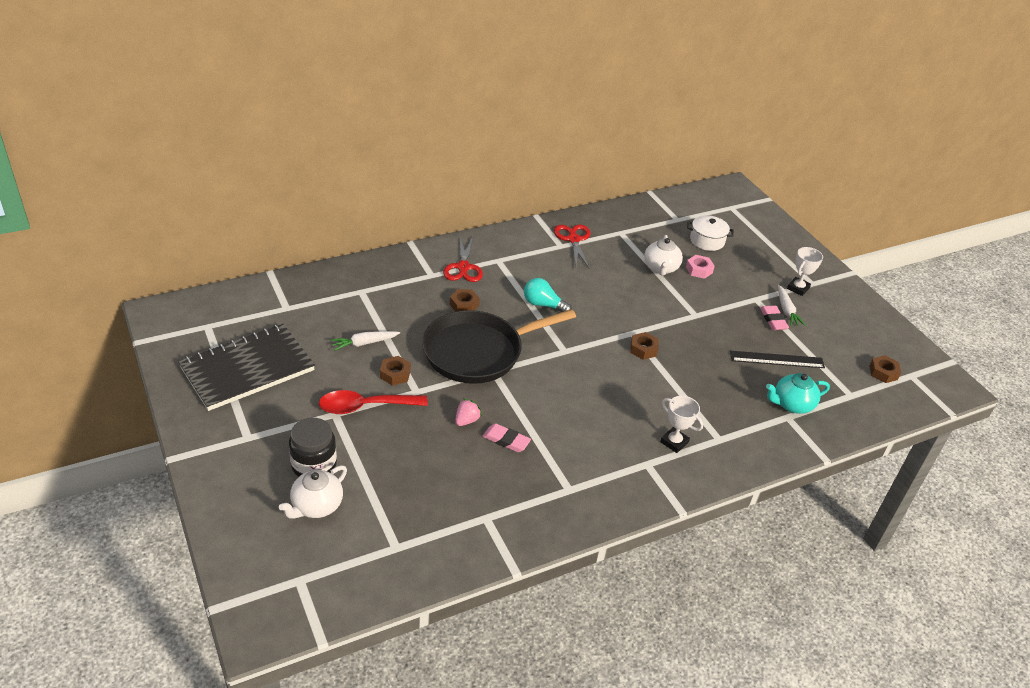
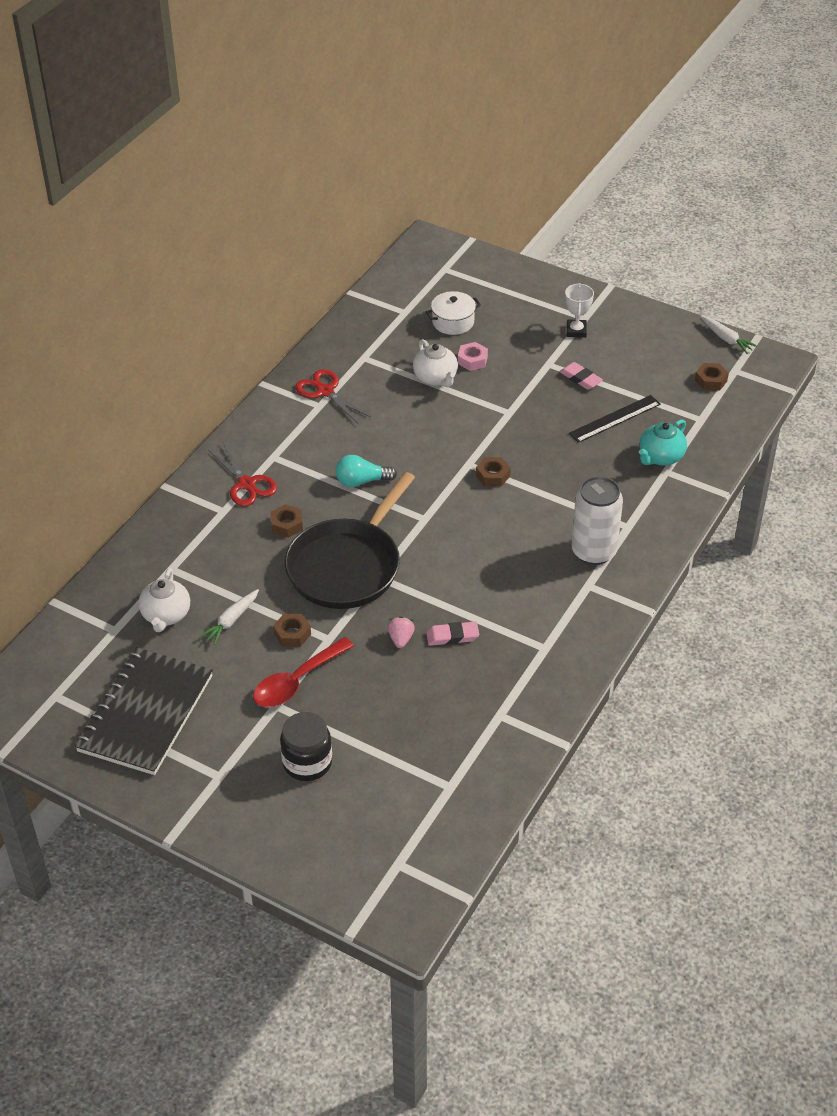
camera: 30 degrees left, 5 degrees up
(316, 506) = (347, 796): white teapot -> white teapot (166, 615)
(674, 442) = (593, 551): white trophy -> white can
(786, 310) = (584, 361): white carrot -> white carrot (726, 339)

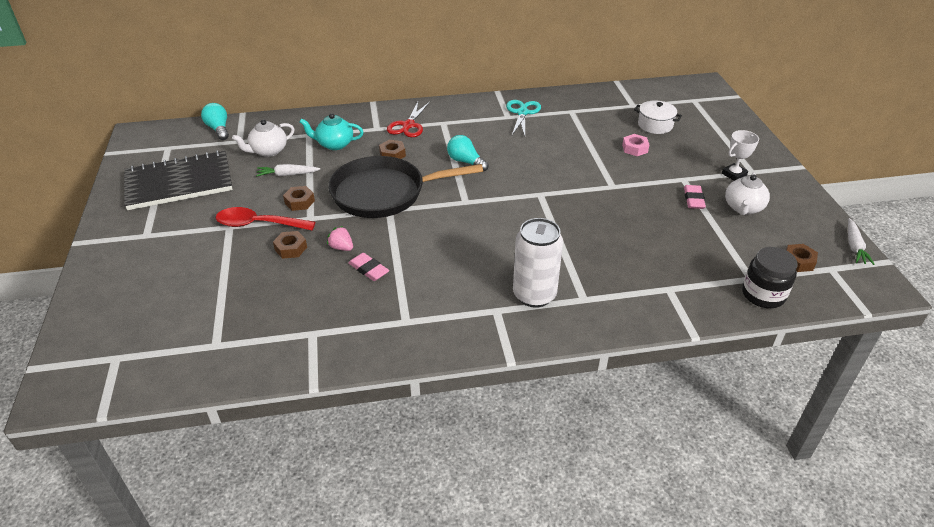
camera: 50 degrees right, 5 degrees down
(66, 636) = (218, 129): none -> turquoise light bulb
(307, 762) = (186, 265): black jar -> black jar (763, 295)
(325, 391) = (522, 113): red scissors -> turquoise scissors
(401, 639) = (341, 247): pink strawberry -> pink strawberry turned 105 degrees counterclockwise
(436, 378) = (596, 143): white teapot -> white teapot (743, 208)
(493, 475) = (544, 209): brown nut -> brown nut (291, 248)
(615, 419) = (681, 235): black ruler -> none
(660, 457) = (679, 278): turquoise teapot -> turquoise teapot (334, 144)

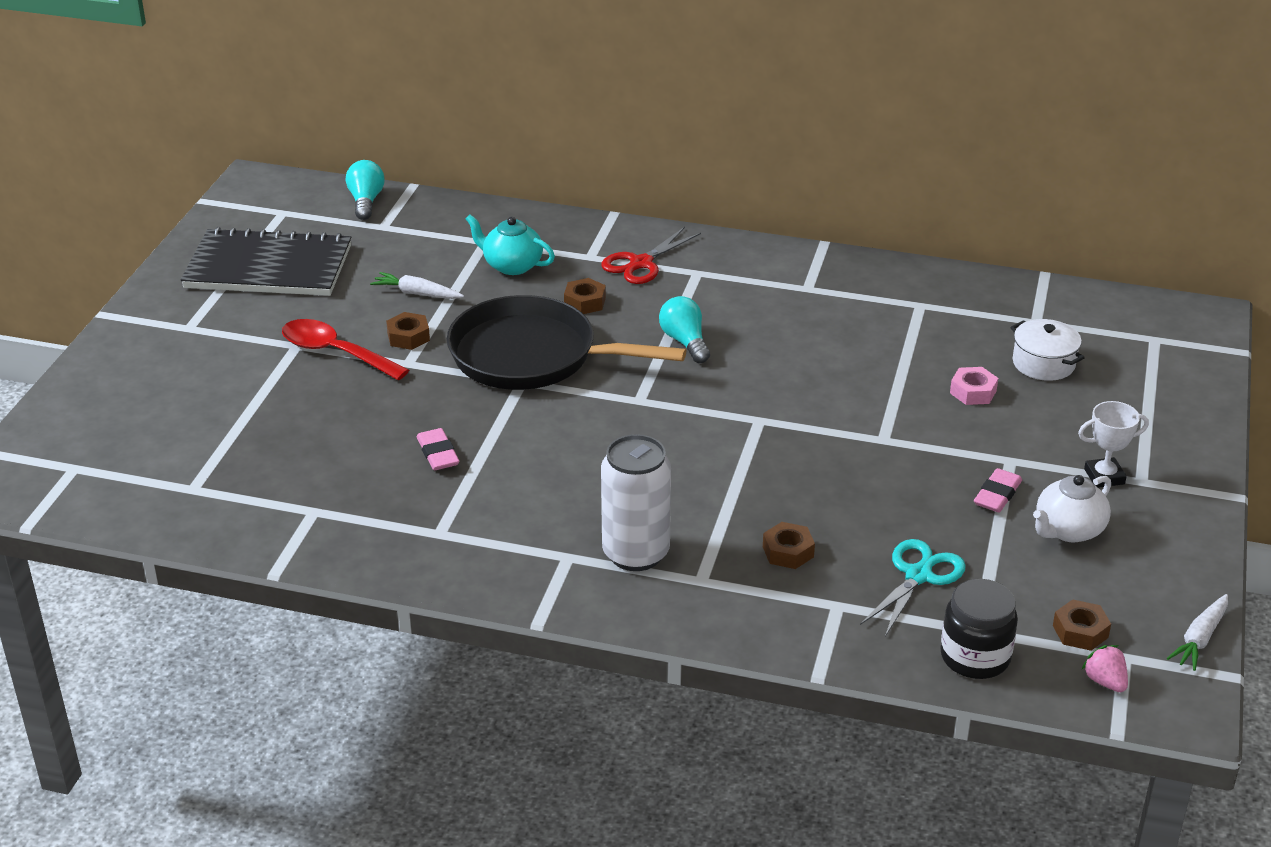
camera: 25 degrees right, 5 degrees down
(268, 151) = (413, 252): white teapot -> none
(291, 248) = (356, 397): brown nut -> brown nut (788, 552)
(341, 247) = (422, 415): pink strawberry -> pink strawberry (1105, 682)
(522, 113) = (836, 288): turquoise scissors -> turquoise scissors (918, 576)

